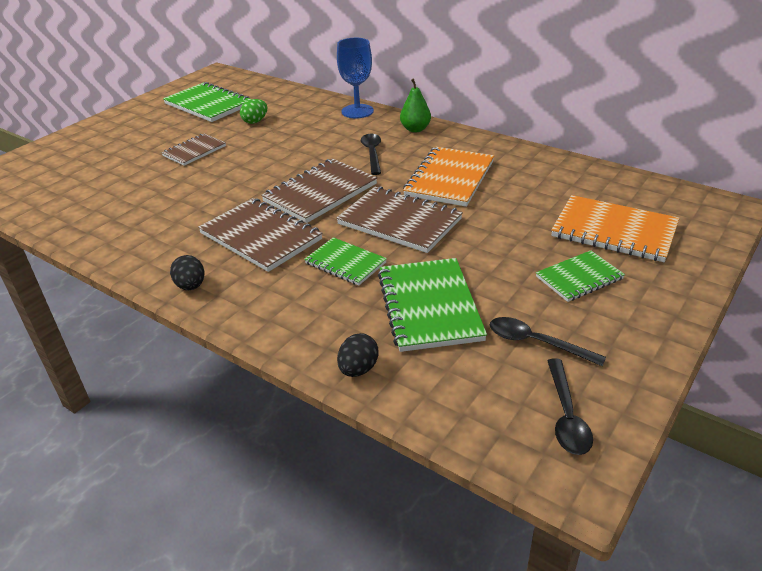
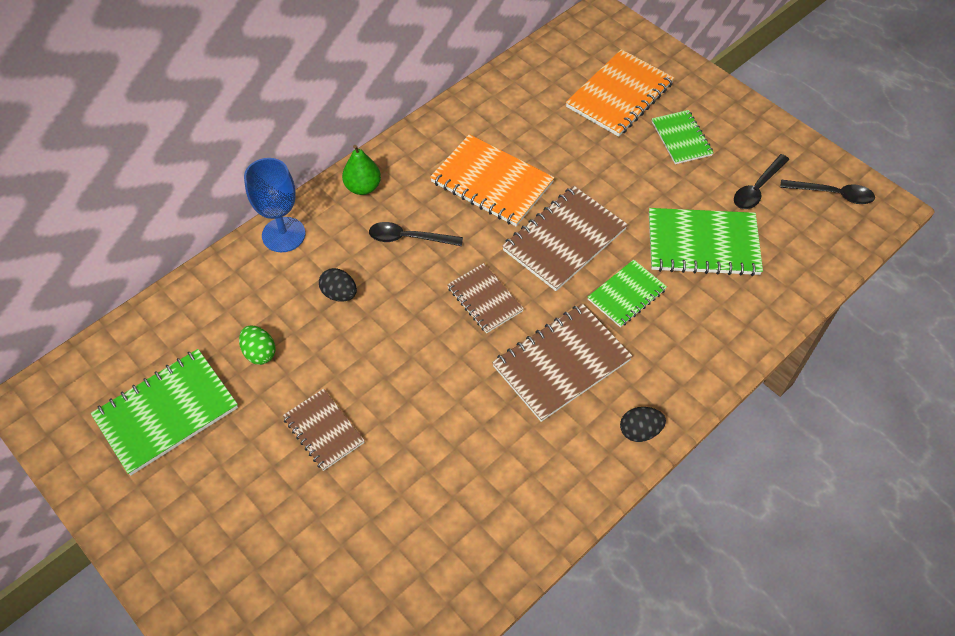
camera: 80 degrees left, 20 degrees up
(320, 193) = (485, 299): brown notebook -> brown notebook, size x0.61
(358, 369) = (776, 306): black egg -> black egg (339, 294)

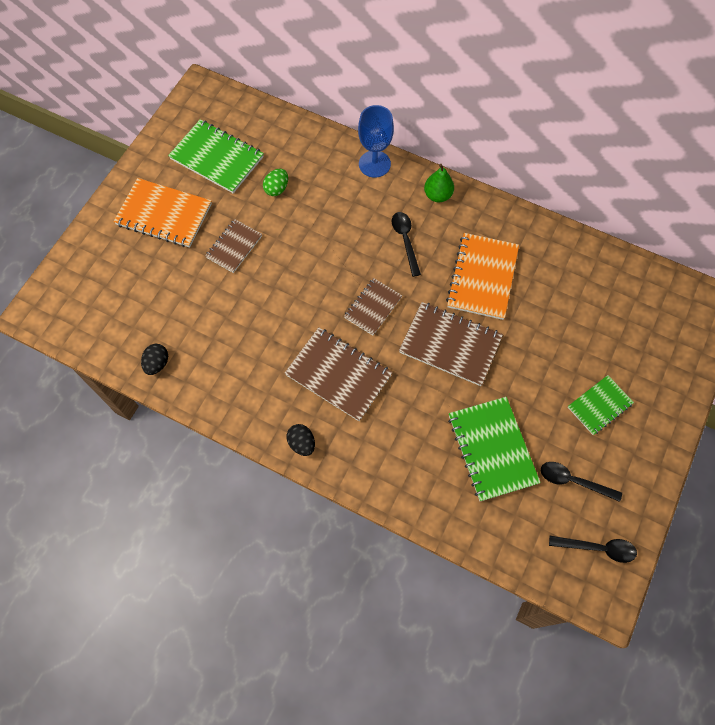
camera: 70 degrees right, 10 degrees up
(339, 294) = (340, 216): black egg -> black egg (157, 363)
(619, 95) = (624, 343): orange notebook -> orange notebook (164, 214)
(626, 294) = (417, 403): green notebook -> none
(832, 194) = (598, 548): black spoon -> black spoon turned 75 degrees counterclockwise

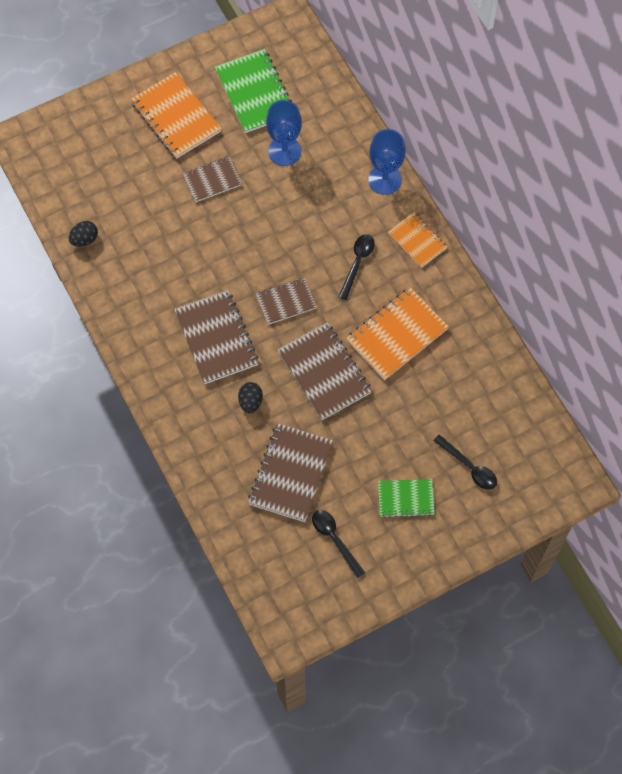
camera: 35 degrees right, 0 degrees up
(277, 189) = (284, 151): green egg -> blue goblet
(302, 443) = (148, 372): black egg -> black egg (250, 402)
(437, 195) = (417, 241): green pear -> orange notebook
(492, 449) = (291, 474): green notebook -> brown notebook
(598, 548) = (311, 599): black spoon -> black spoon (469, 467)

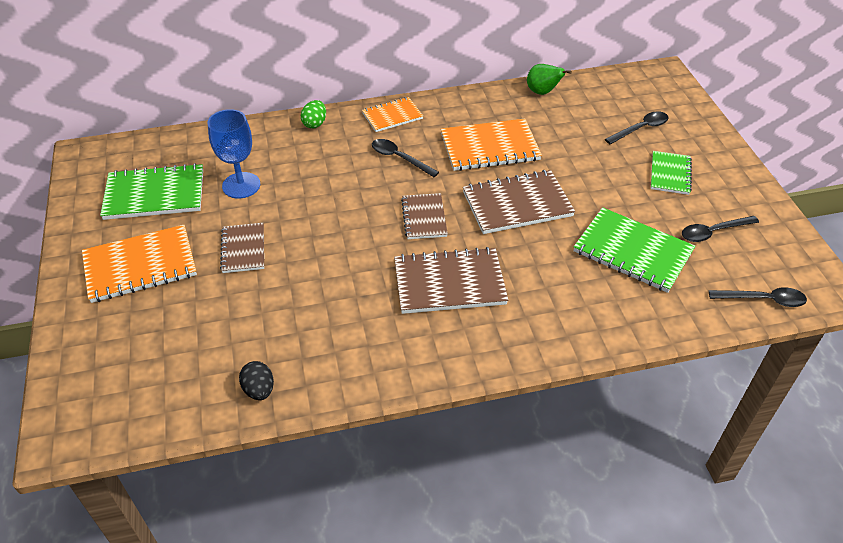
camera: 75 degrees left, 20 degrees down
(250, 402) = (538, 268): black egg -> none
(262, 581) = (763, 300): none -> black spoon
(291, 474) = (632, 251): brown notebook -> green notebook
(385, 179) = (315, 123): blue goblet -> green egg
(397, 335) = (489, 147): orange notebook -> orange notebook turned 75 degrees counterclockwise
(501, 367) = (542, 92): none -> green pear

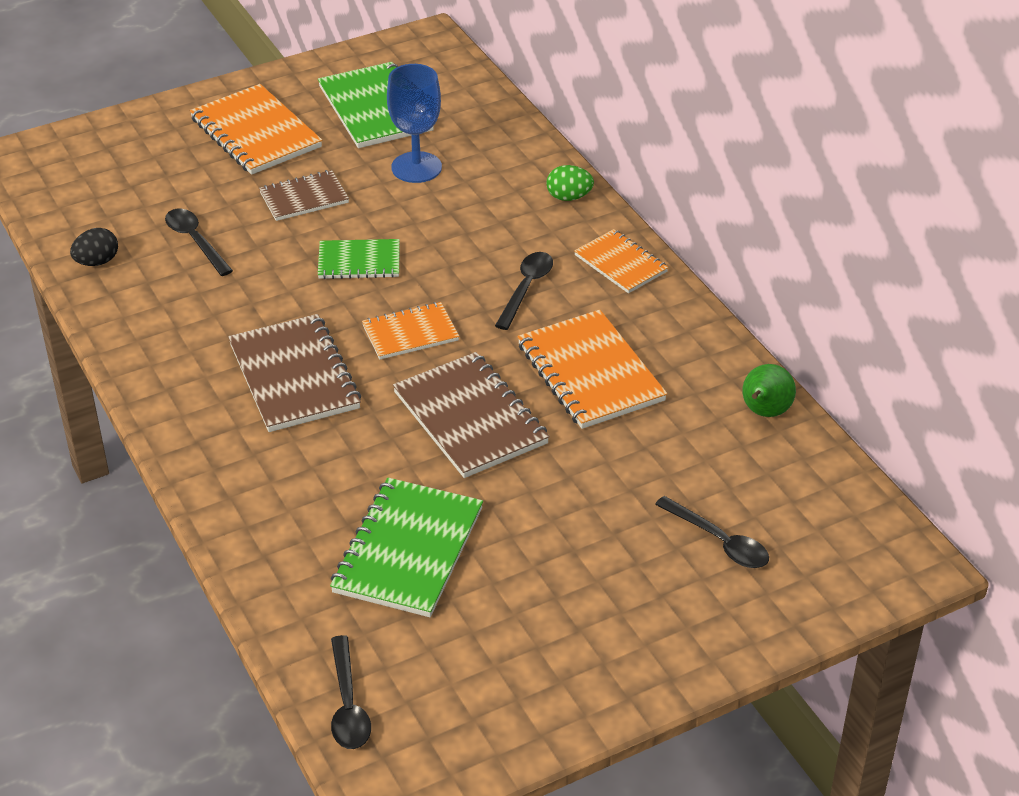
camera: 75 degrees right, 5 degrees down
(424, 217) = (410, 333): brown notebook -> orange notebook
(670, 174) = (609, 585): green notebook -> green notebook (359, 261)
(713, 232) = (483, 643): black spoon -> black spoon (195, 241)

